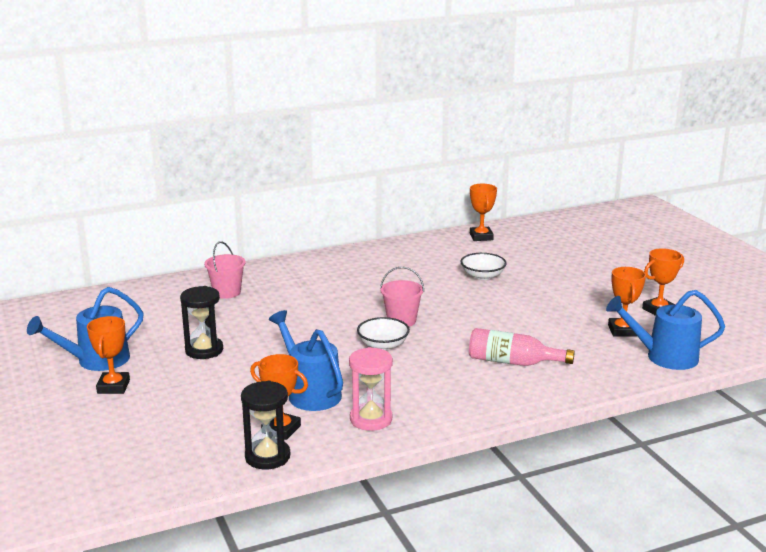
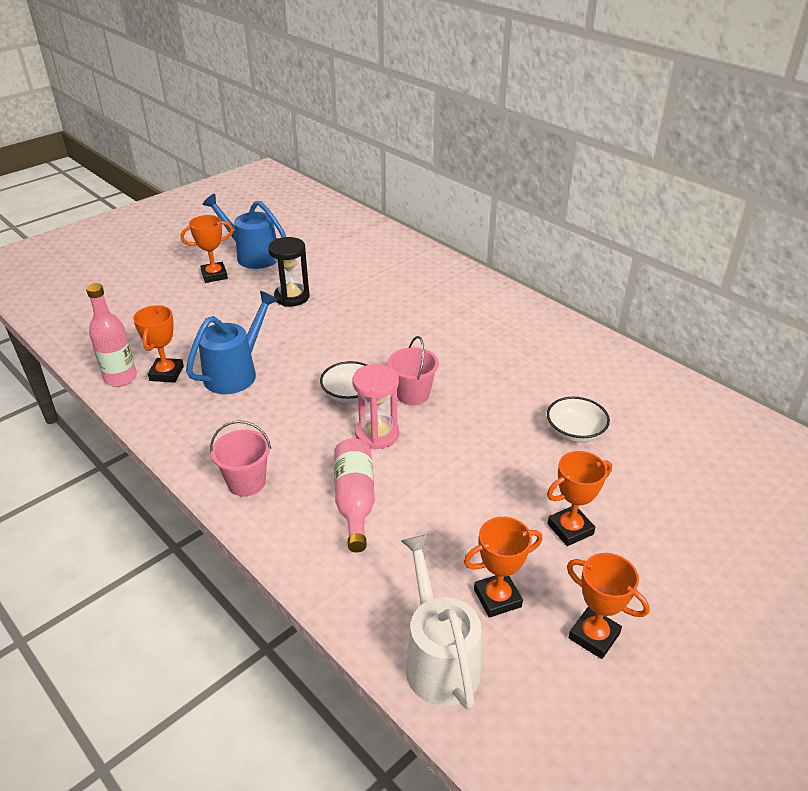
camera: 70 degrees right, 15 degrees up
(227, 292) = (410, 277): pink bucket -> pink bucket (246, 482)
(267, 457) = (120, 378): black hourglass -> pink bottle
(371, 419) = (196, 421): pink hourglass -> pink hourglass (377, 434)
(481, 237) = (697, 407): orange trophy -> orange trophy (570, 529)
(663, 357) = (438, 657): blue watering can -> white watering can

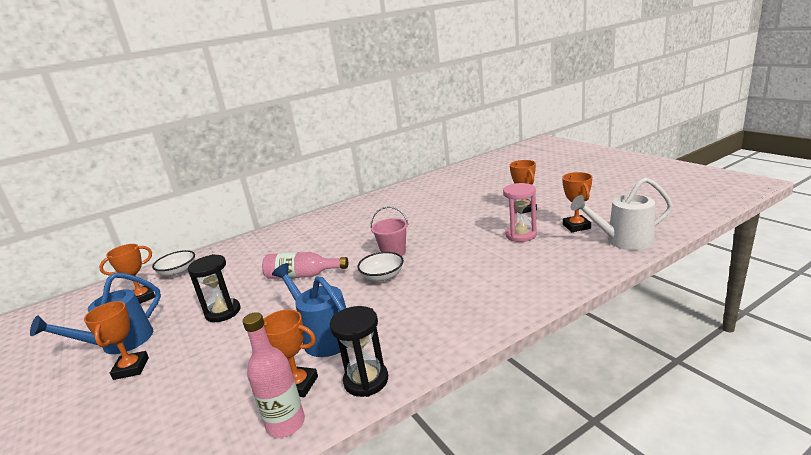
camera: 75 degrees left, 15 degrees down
(161, 414) = (366, 380): none -> black hourglass
(246, 482) = (475, 318): pink bucket -> none
(355, 501) = (499, 270): pink bottle -> pink bottle (302, 275)
(377, 434) = (432, 264): pink hourglass -> pink hourglass (521, 235)
(575, 432) = (447, 206): white bowl -> white bowl (178, 272)
(594, 636) = (595, 206): orange trophy -> orange trophy (142, 298)

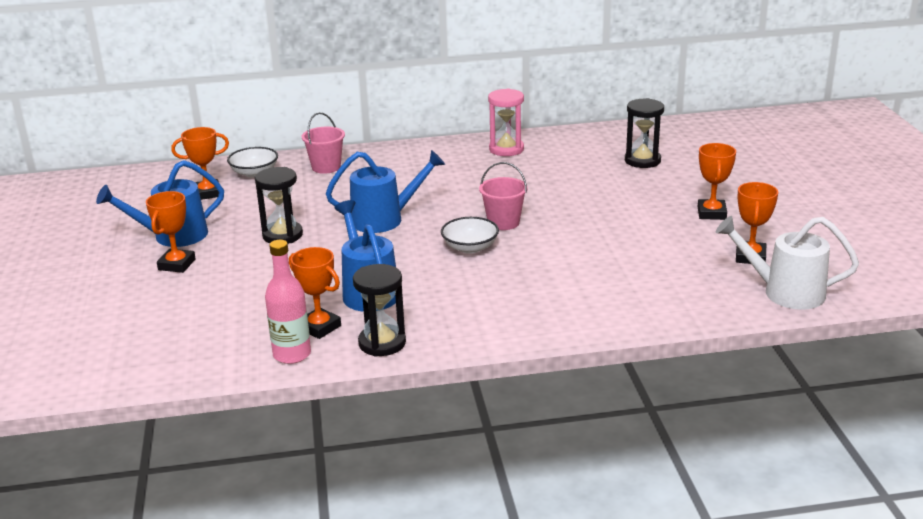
camera: 20 degrees right, 5 degrees up
(235, 253) = (326, 167): none -> pink bucket
(302, 275) = (385, 219): pink bottle -> blue watering can
(451, 193) = (642, 161): none -> black hourglass
(521, 235) = (671, 247): pink hourglass -> pink hourglass (506, 149)

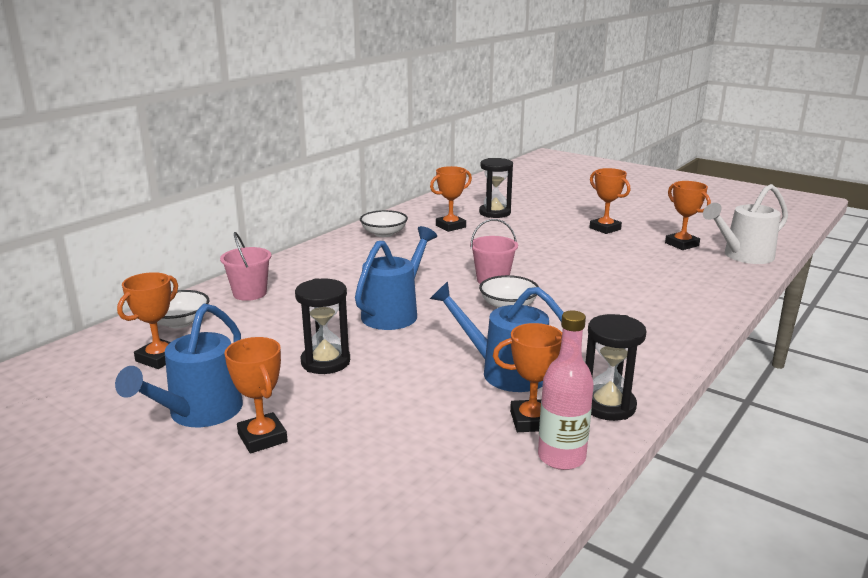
camera: 45 degrees left, 5 degrees down
(506, 149) = (384, 233): pink hourglass -> white bowl
(574, 161) = (450, 226): none -> orange trophy

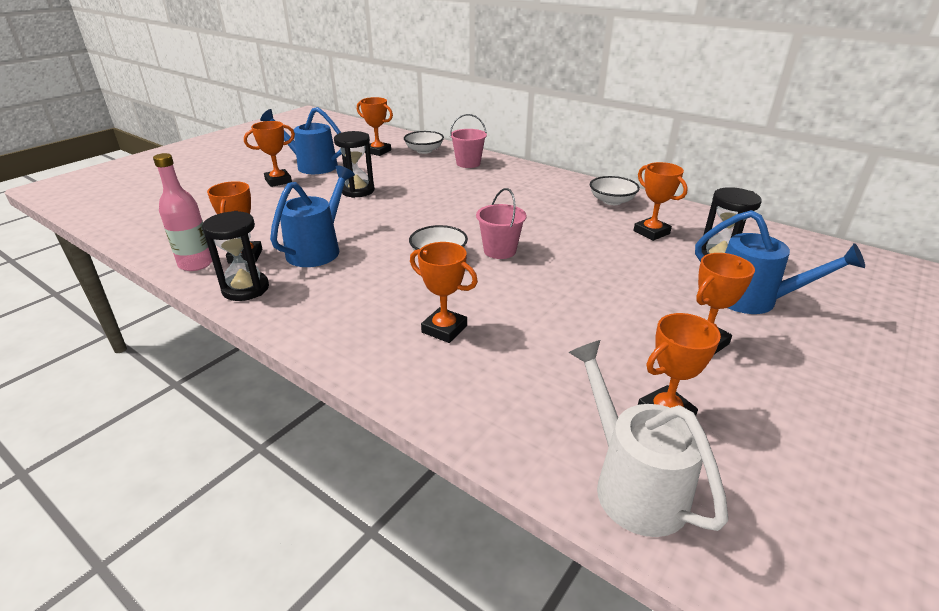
camera: 90 degrees right, 10 degrees up
(394, 312) = (430, 209): blue watering can -> blue watering can (754, 300)
(631, 301) = (444, 329): none -> orange trophy

